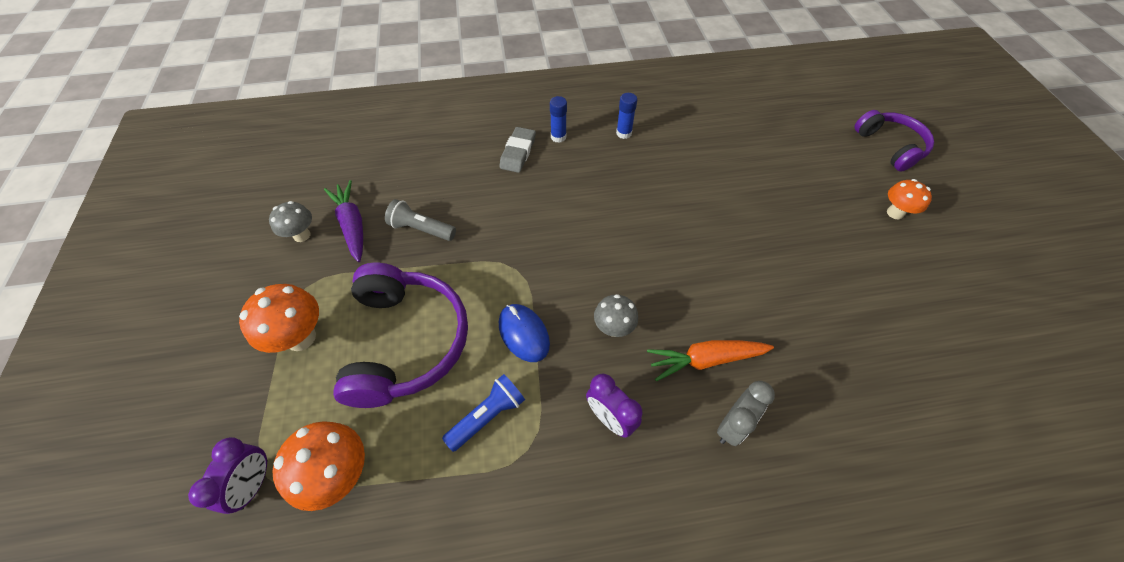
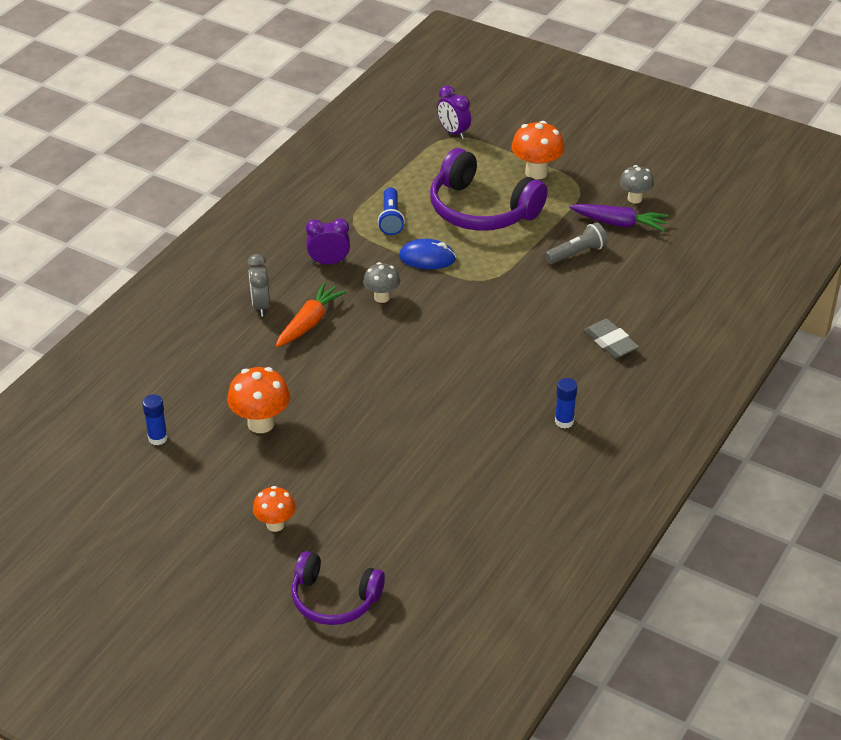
camera: 130 degrees right, 15 degrees down
(340, 474) = (423, 159): orange mushroom -> orange mushroom (261, 423)
(558, 137) = (605, 377): blue glue stick -> blue glue stick (158, 438)

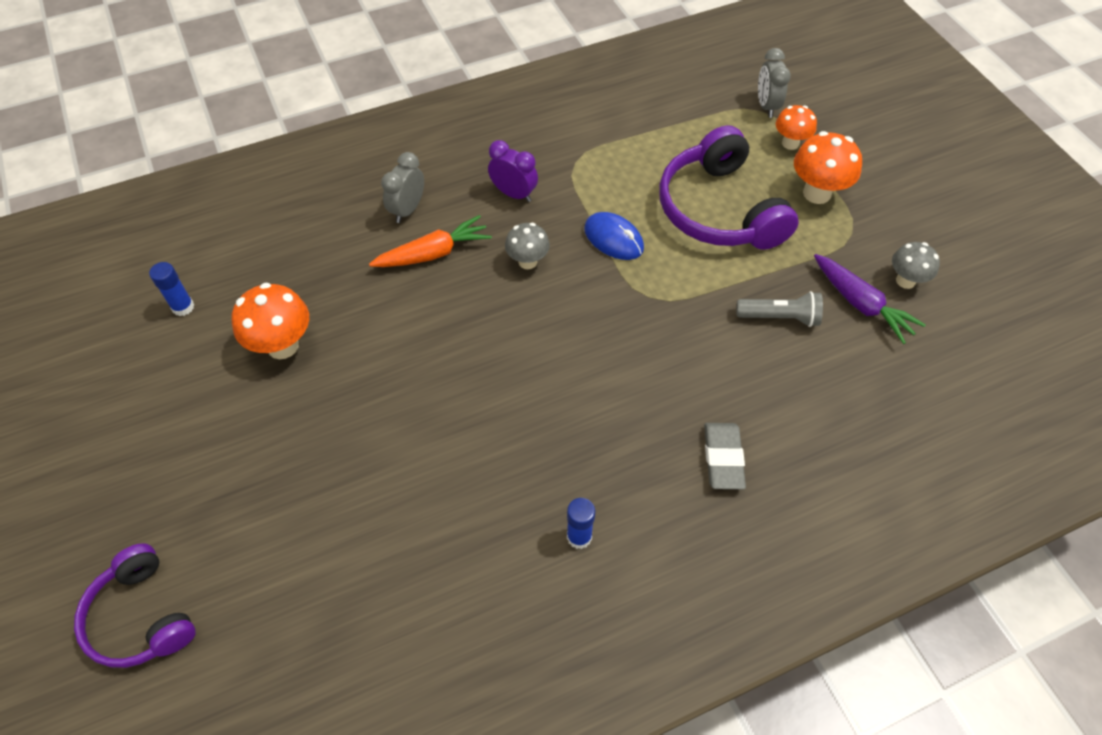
camera: 35 degrees right, 15 degrees up
(275, 524) = (181, 478): orange mushroom -> orange mushroom (790, 143)
(391, 219) = (617, 175): blue flashlight -> none
(453, 132) = (766, 106): purple clock -> grey clock

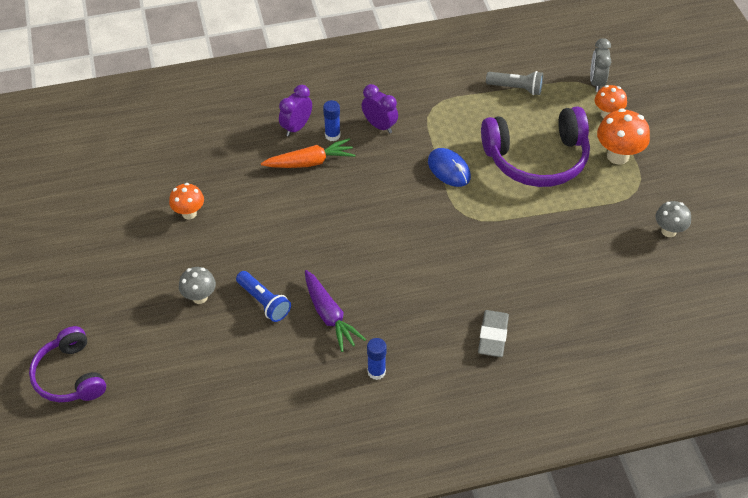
camera: 10 degrees right, 5 degrees down
(183, 307) = (122, 176): blue glue stick -> blue glue stick (332, 135)
(282, 346) = (189, 213): orange mushroom -> orange mushroom, size x0.64
(405, 458) = (264, 302): none -> blue flashlight
(407, 210) = (296, 127): grey clock -> purple clock
(527, 261) = (379, 178): grey mushroom -> grey mushroom (199, 297)
(719, 210) = (537, 158): purple headphones -> purple headphones turned 90 degrees counterclockwise
(780, 317) = (562, 244): grey flashlight -> grey flashlight (516, 88)
(861, 304) = (628, 243): purple carrot -> purple carrot (329, 315)

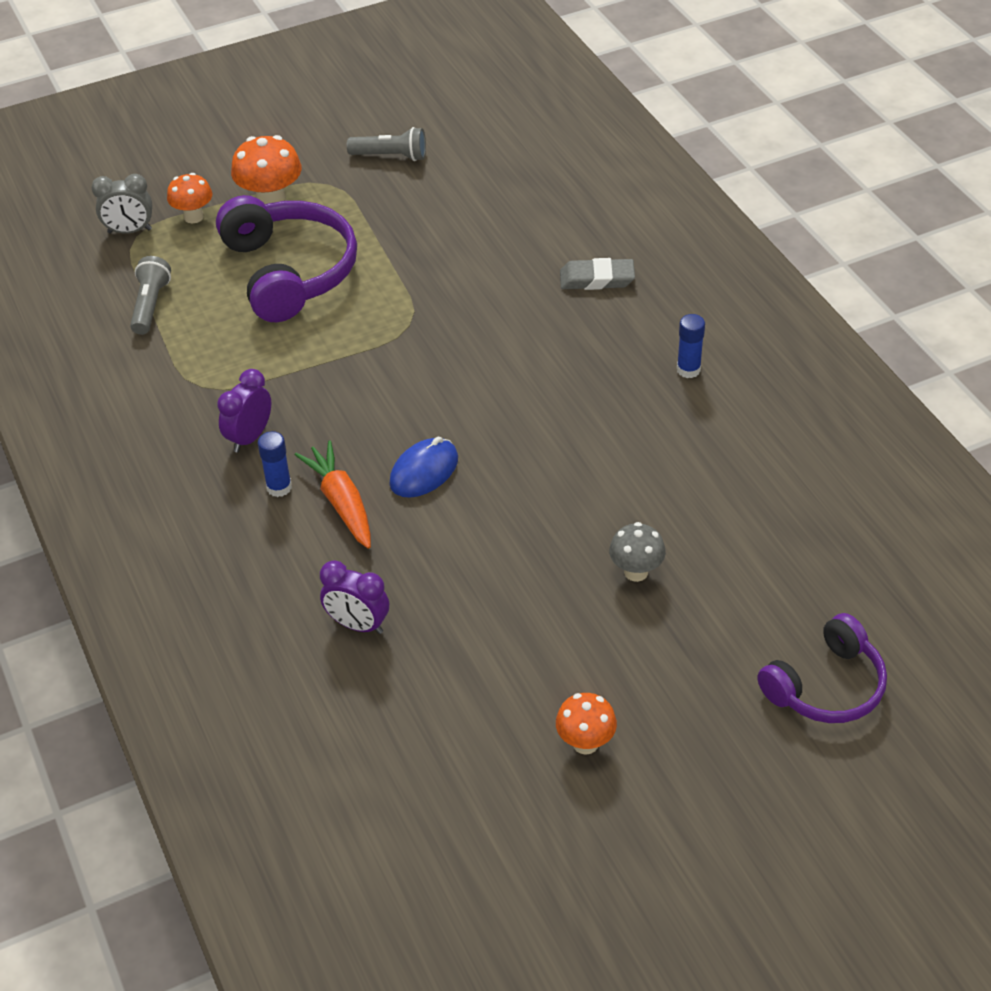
camera: 100 degrees left, 5 degrees down
(189, 213) = (481, 626): orange mushroom -> orange mushroom (585, 743)
(264, 302) = (620, 499): blue flashlight -> none
(296, 127) = (268, 534): purple clock -> purple clock (358, 625)
(329, 315) = (619, 428): purple carrot -> none
(449, 169) = (327, 352): blue mouse -> blue mouse (424, 471)
(668, 231) = (391, 156): grey mushroom -> grey flashlight

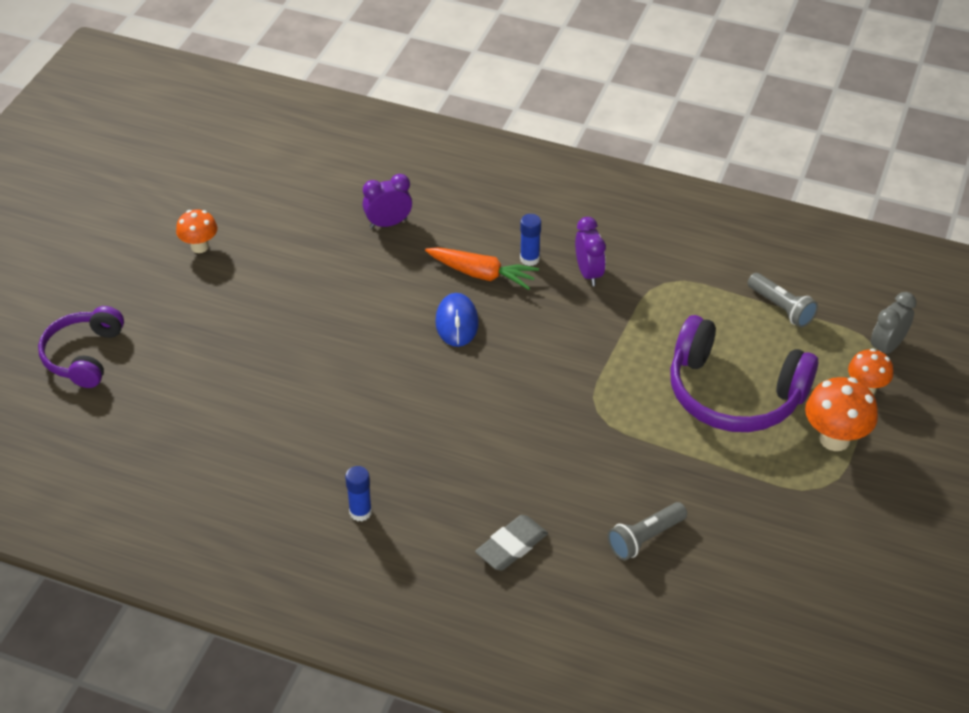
camera: 135 degrees right, 0 degrees up
(391, 156) = (817, 550): grey flashlight -> grey flashlight (645, 538)
(636, 572) = (258, 348): grey mushroom -> none

